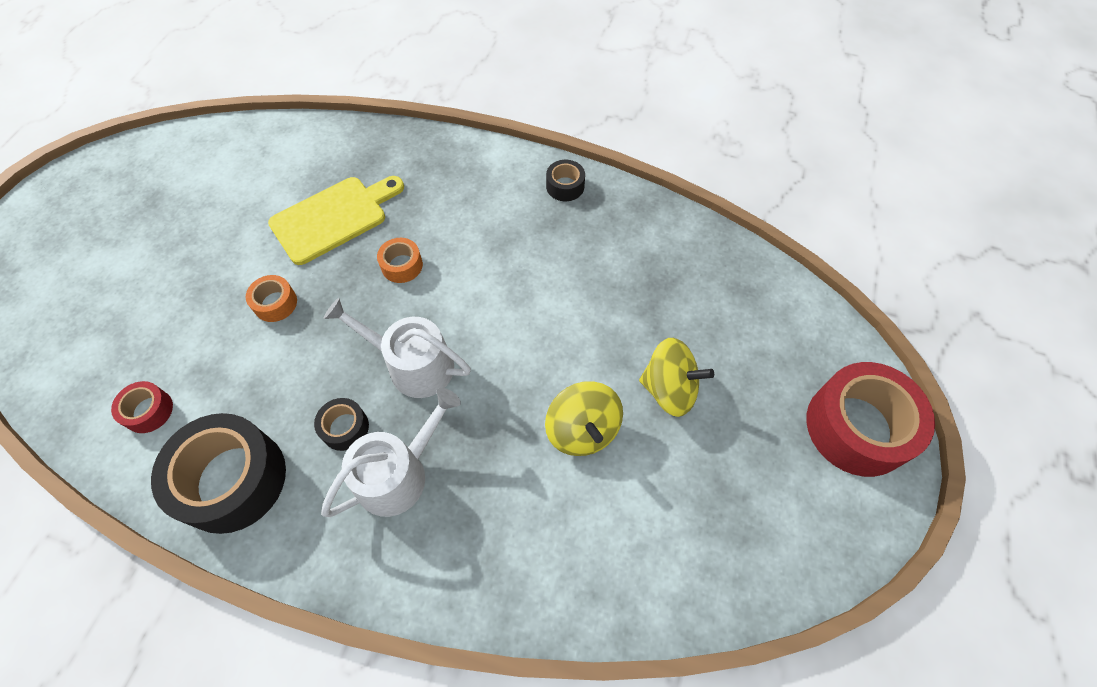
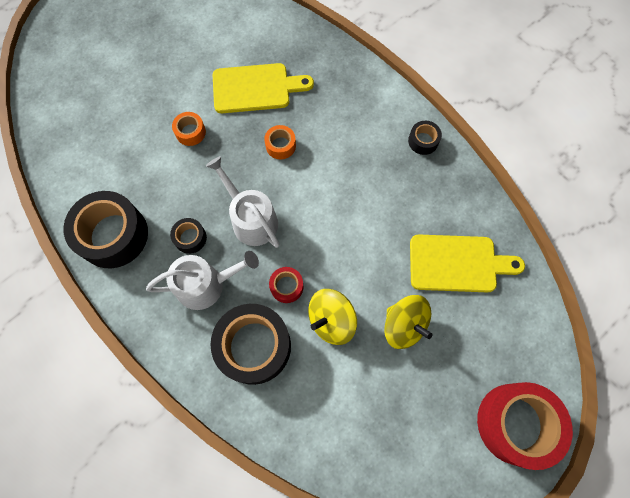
camera: 30 degrees right, 10 degrees up
(148, 411) = (88, 166): red tape -> red tape (286, 286)
(506, 514) = (254, 346): none -> black tape
(582, 430) = (331, 320): yellow spinning top -> yellow spinning top turned 45 degrees clockwise
(684, 292) = (457, 264): none -> yellow cutting board

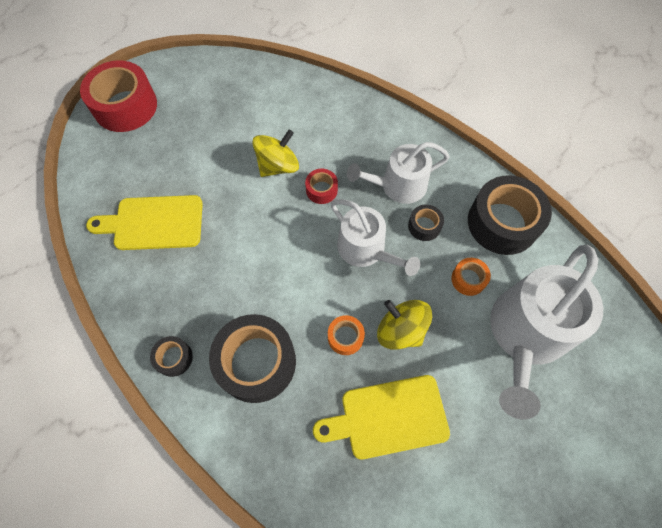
camera: 175 degrees right, 5 degrees down
(130, 136) = (525, 334): none -> white watering can
(190, 132) = (456, 345): orange tape -> orange tape (468, 279)
(254, 346) = (345, 141): black tape -> black tape (256, 362)
(404, 325) = (211, 167): yellow spinning top -> yellow spinning top (400, 330)

